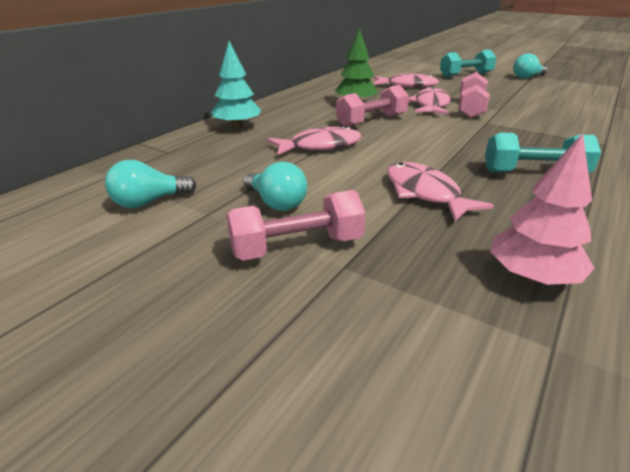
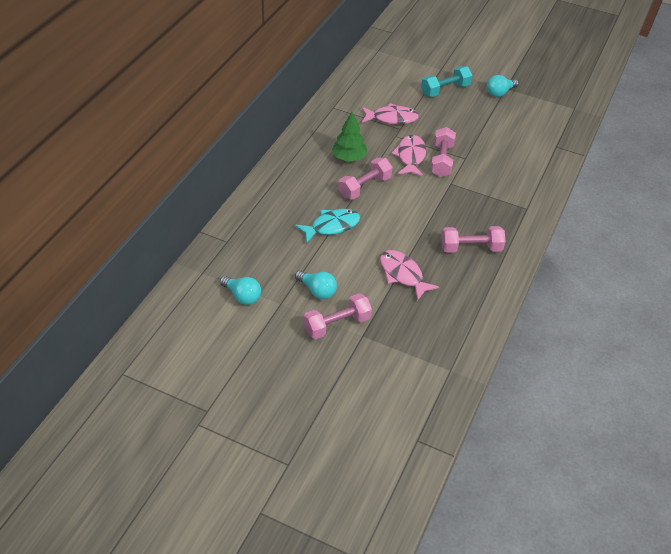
camera: 10 degrees left, 15 degrees up
(149, 202) = (242, 296): turquoise light bulb -> turquoise light bulb turned 105 degrees counterclockwise
(237, 126) = (263, 203): turquoise tree -> none
(320, 146) = (332, 226): pink fish -> turquoise fish
(532, 277) = (450, 334): pink tree -> none
(534, 173) = (471, 248): turquoise dumbbell -> pink dumbbell

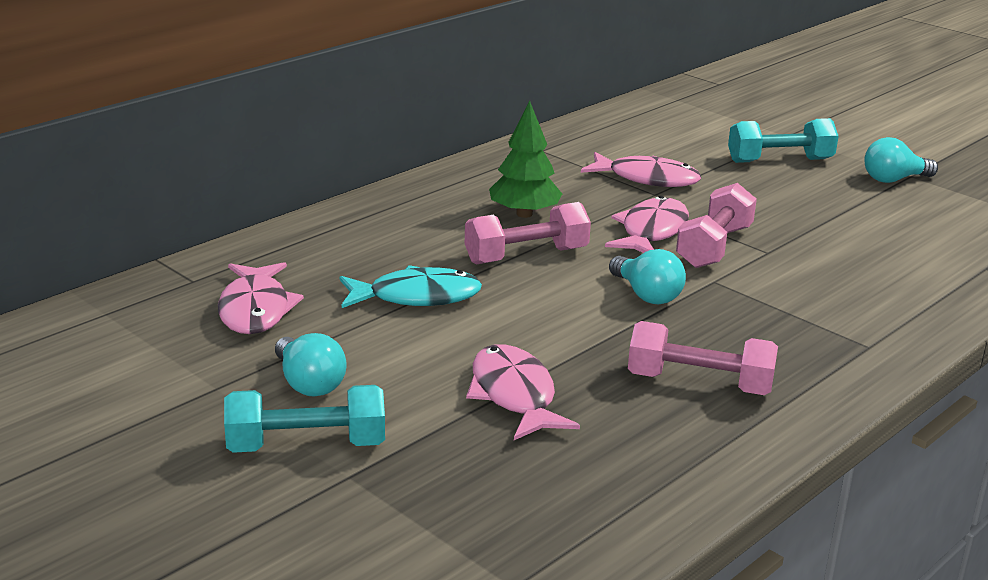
camera: 20 degrees right, 20 degrees down
(242, 296) = (149, 361): turquoise light bulb -> turquoise light bulb (646, 295)
(267, 253) = (255, 309): none -> pink fish
(337, 324) = (306, 445): pink dumbbell -> turquoise dumbbell

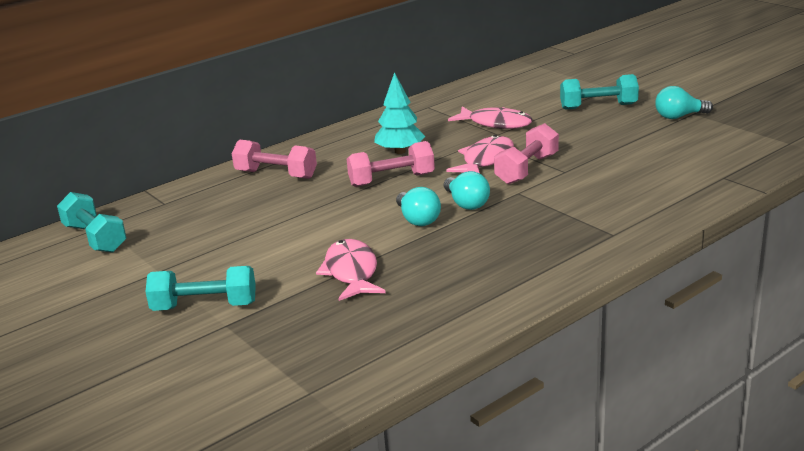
camera: 10 degrees right, 0 degrees up
(99, 333) = (95, 238): none -> turquoise dumbbell
(255, 309) = (198, 221): pink fish -> none
(309, 384) = (218, 267): turquoise light bulb -> turquoise light bulb (417, 219)
(416, 297) = (307, 209): turquoise fish -> none
(524, 214) = (400, 151): green tree -> turquoise tree
(699, 383) = (481, 262): pink dumbbell -> pink dumbbell (276, 174)

